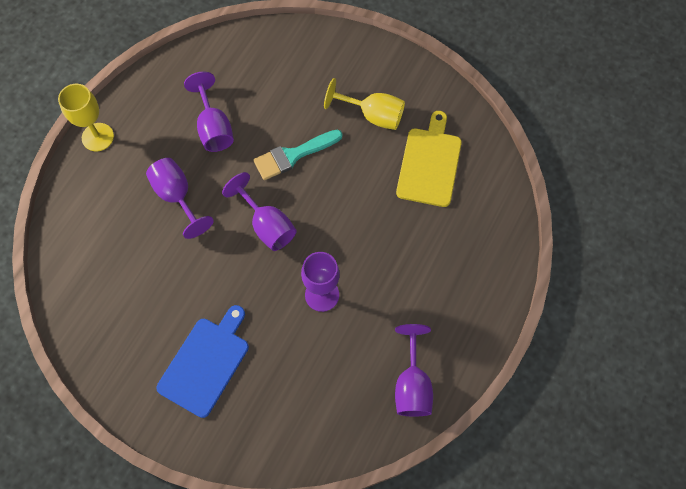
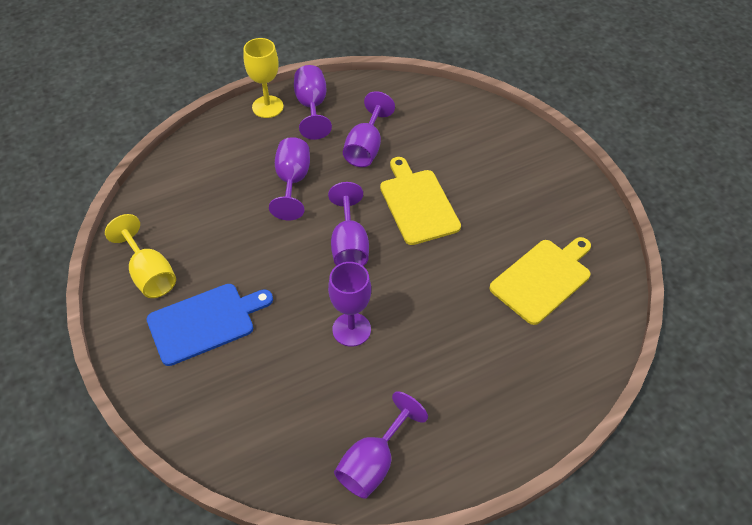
camera: 35 degrees right, 15 degrees down
(137, 114) = (312, 106): none -> purple goblet
(293, 155) = (417, 204): turquoise brush -> yellow cutting board
(373, 115) = (517, 211): yellow goblet -> yellow goblet (149, 274)

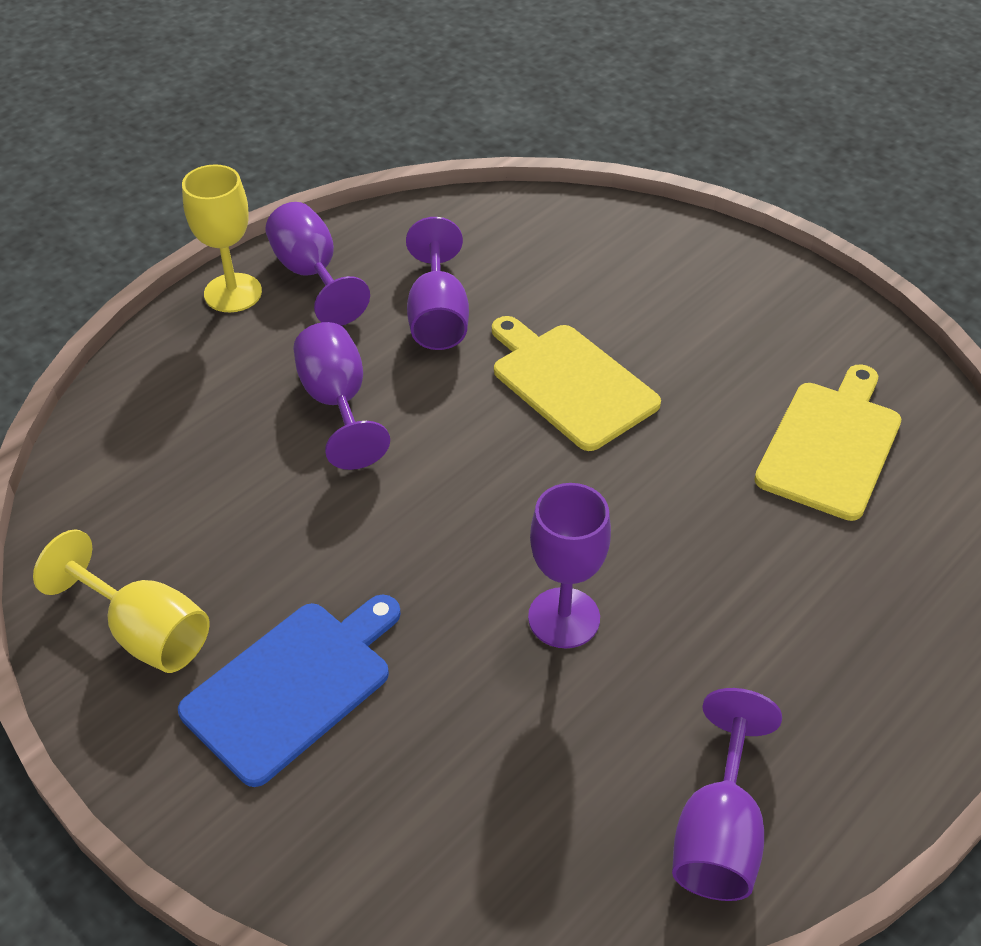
camera: 20 degrees left, 5 degrees down
(349, 245) = (489, 480): purple goblet -> none

